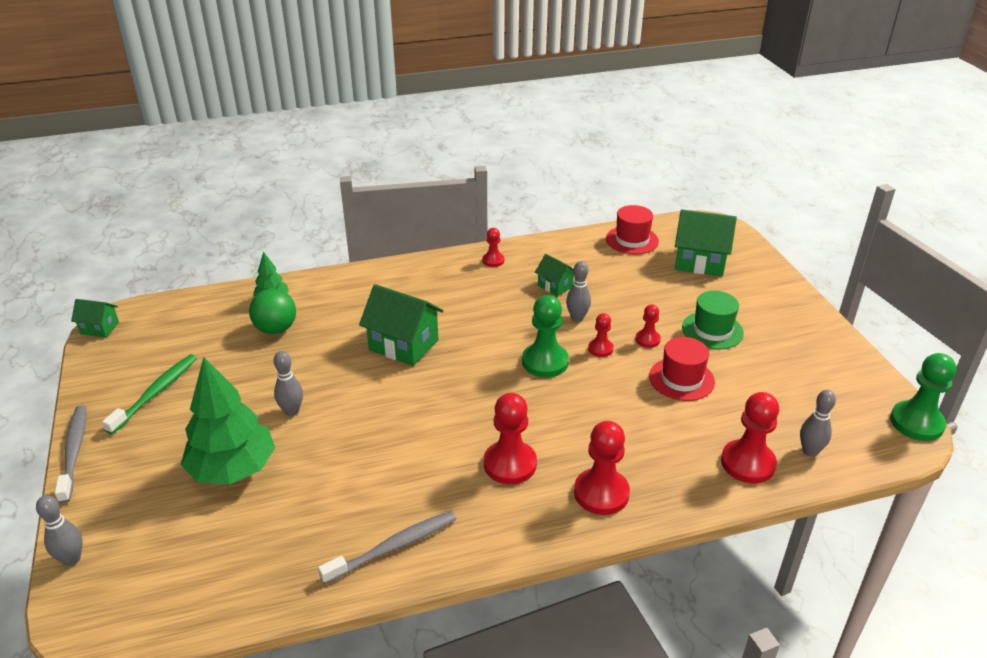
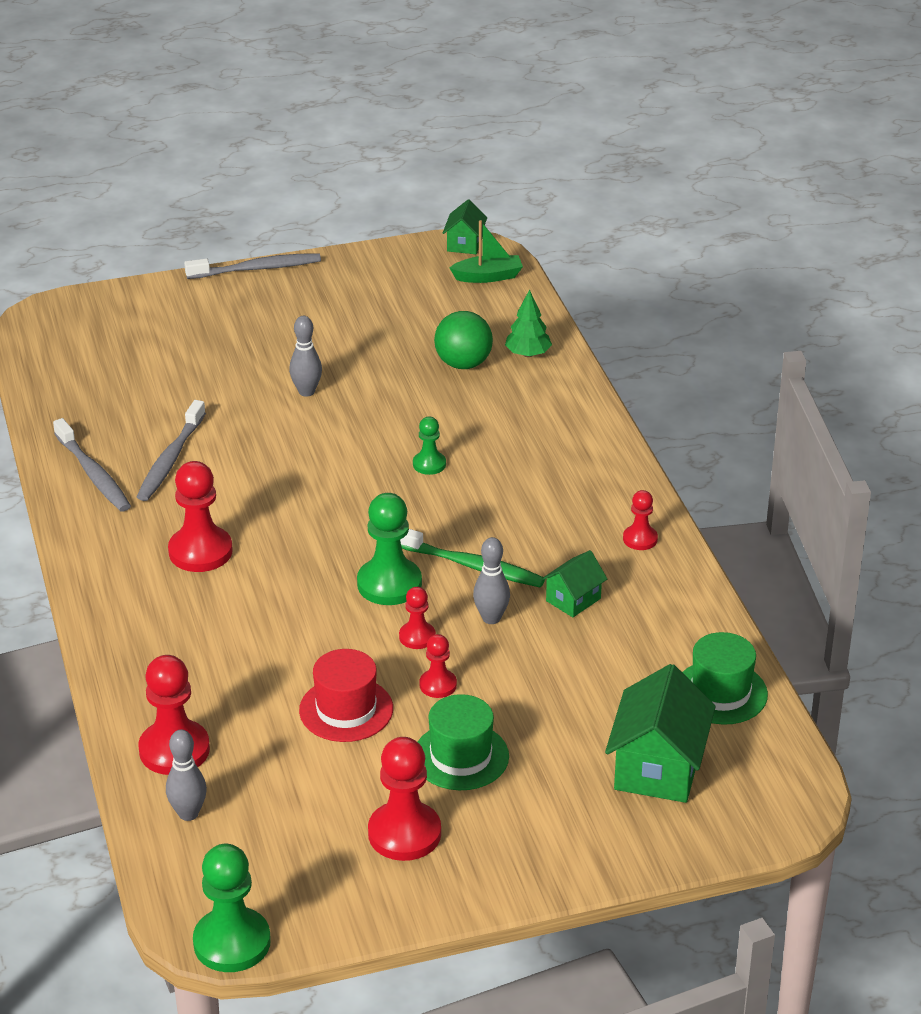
camera: 90 degrees right, 0 degrees up
(72, 559) = (116, 295): grey bowling pin -> none
(156, 317) = (488, 277): none -> green boat
(156, 393) = (345, 300): green toothbrush -> green toothbrush (472, 566)
(233, 469) = (219, 365): green tree -> none
(377, 492) = (170, 459): none -> grey toothbrush
(403, 345) = (429, 464): green house -> green pawn
(601, 493) = (143, 620): red pawn -> red pawn (404, 833)
(632, 240) = (720, 692): red hat -> green hat

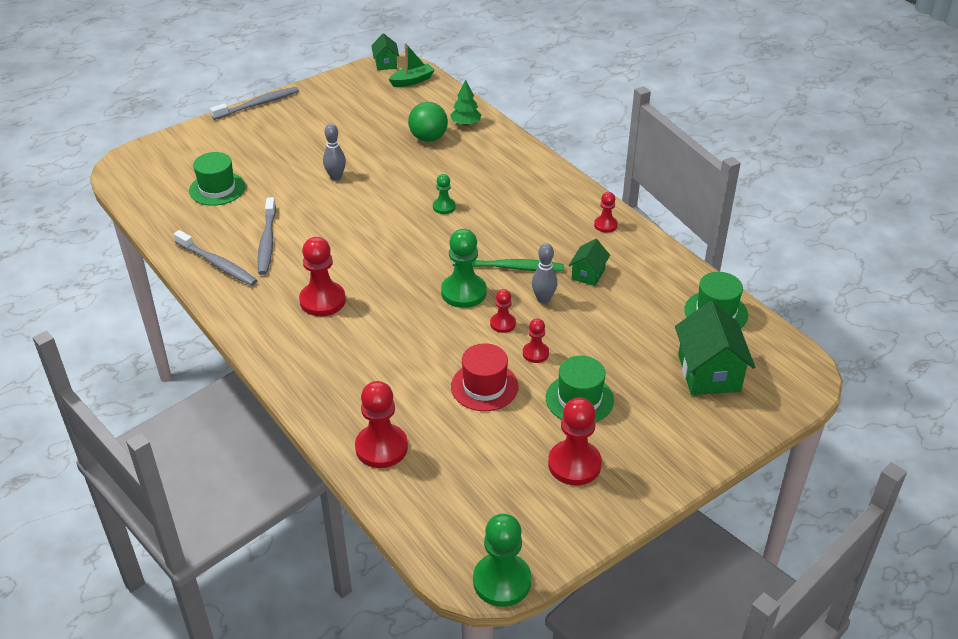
camera: 20 degrees left, 5 degrees up
(143, 374) = (217, 189): none -> green hat
(188, 813) = (417, 492): grey bowling pin -> none

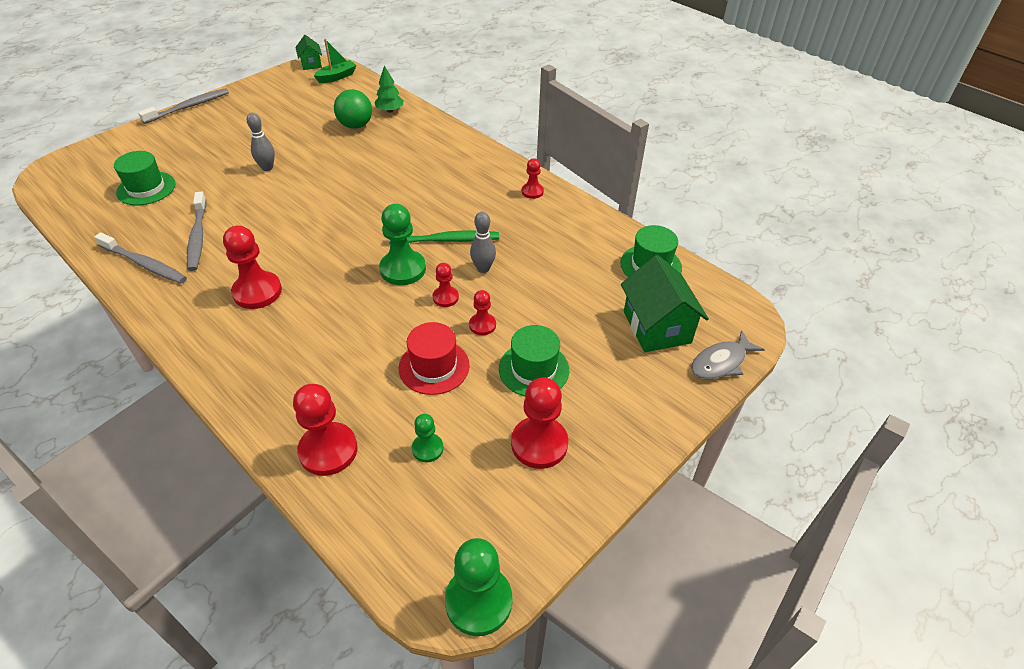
camera: 10 degrees left, 5 degrees up
(444, 207) = (376, 187): green pawn -> green pawn (427, 448)
(588, 274) = (523, 240): green house -> none
(766, 412) = (721, 362): none -> grey fish

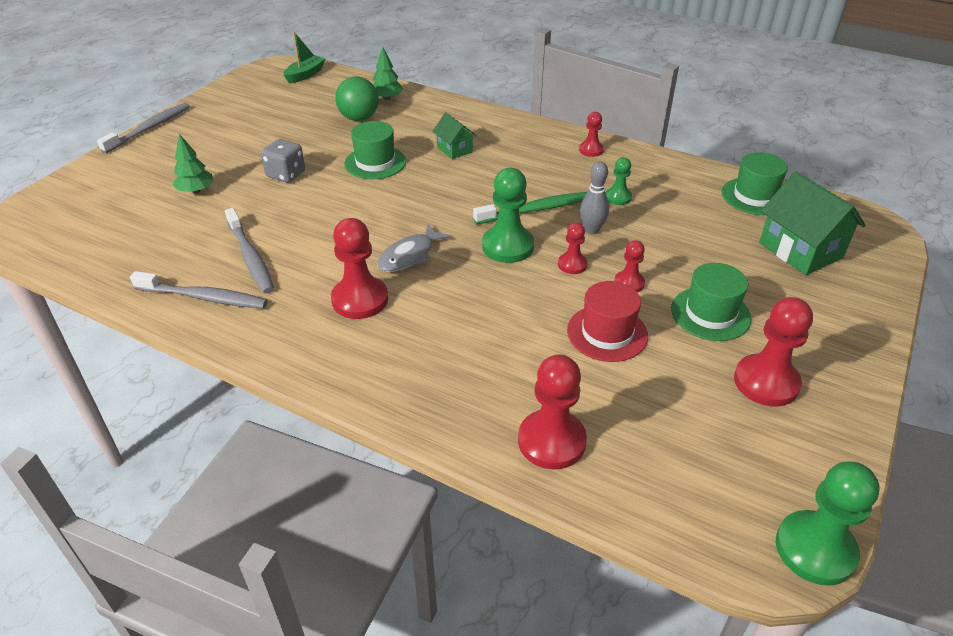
camera: 15 degrees left, 5 degrees down
(146, 188) = (152, 219): green hat -> green hat (375, 162)
(191, 169) = (196, 191): none -> green tree
(267, 168) = (286, 174): grey bowling pin -> grey dice
(311, 64) = (267, 66): green house -> green house (454, 149)
(427, 448) = (656, 414): green pawn -> green pawn (618, 197)
(721, 362) = (882, 269): grey fish -> grey fish (409, 256)

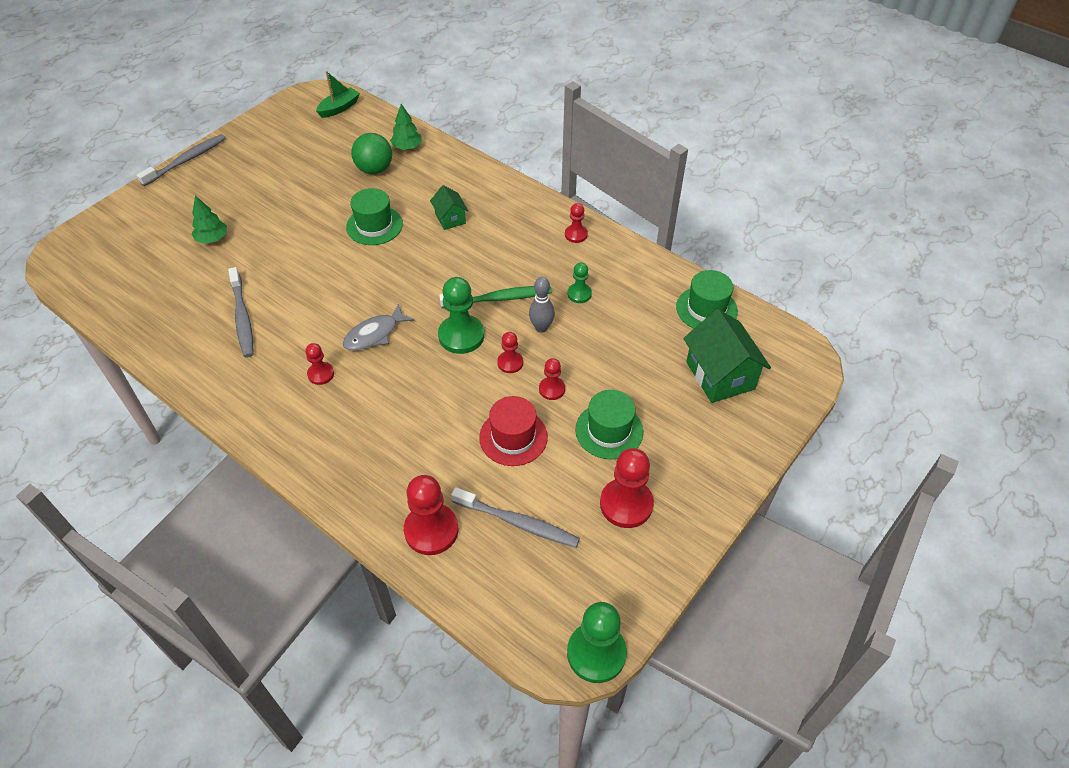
camera: 10 degrees right, 10 degrees up
(204, 297) = (197, 354): grey toothbrush -> grey toothbrush (518, 522)
(286, 174) = (293, 230): grey dice -> none
(360, 299) = (321, 374): red pawn -> red pawn, size x0.55

